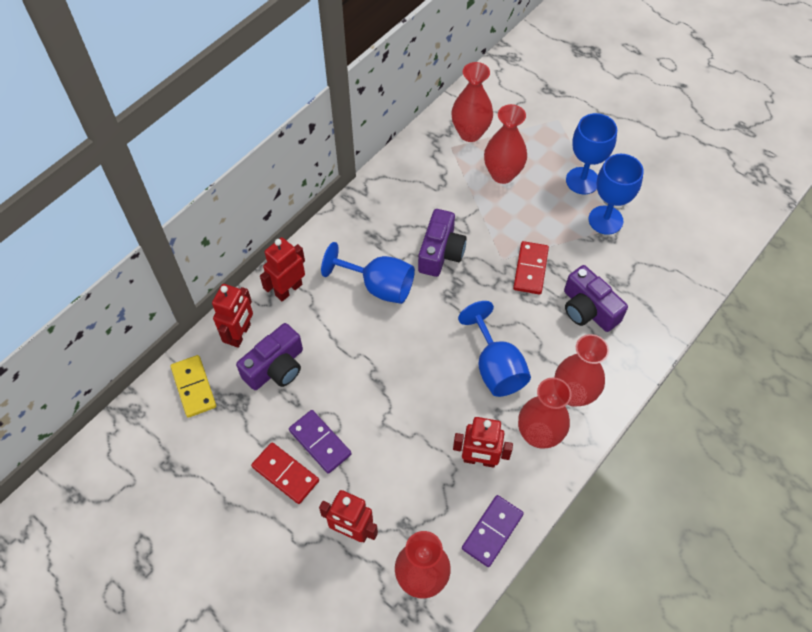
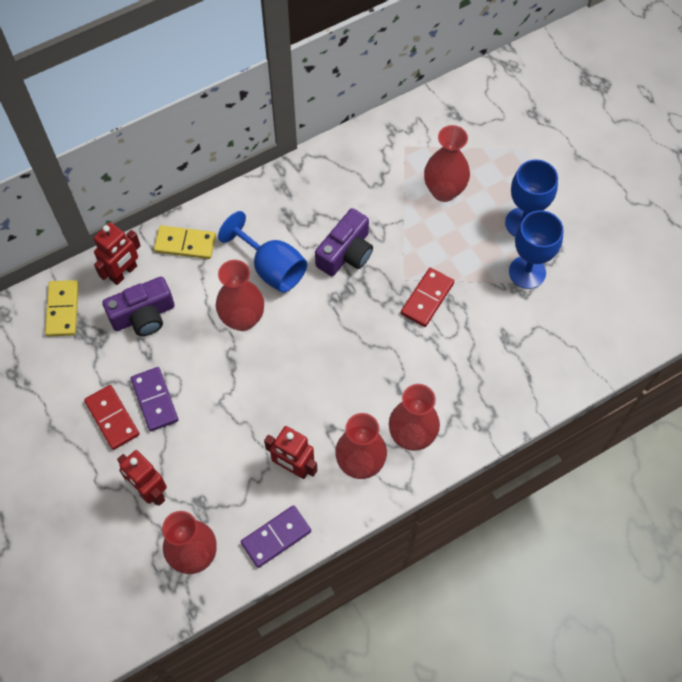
camera: 20 degrees right, 5 degrees up
(288, 290) = (185, 244): red robot -> yellow domino
(470, 133) = (430, 137): red vase -> red vase (242, 319)
(496, 367) = (349, 385): blue goblet -> none
(588, 309) = (466, 357): purple camera -> none

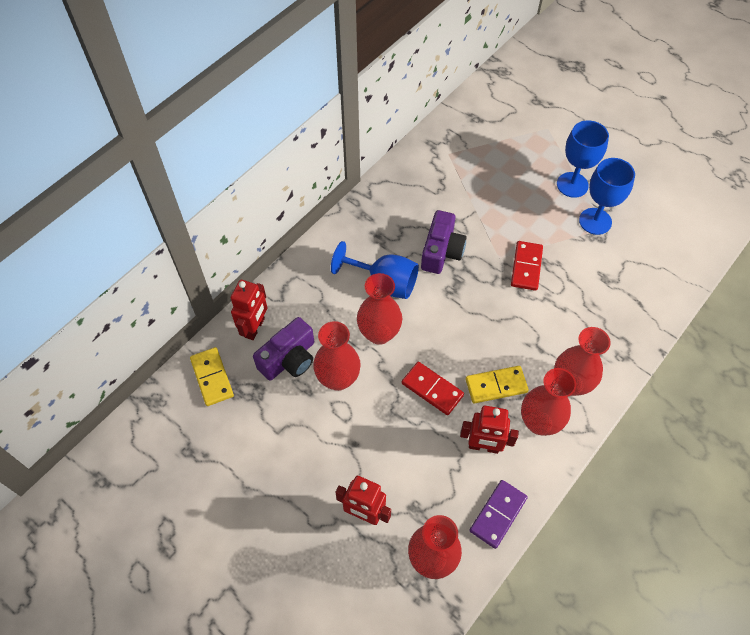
camera: 20 degrees left, 5 degrees down
(112, 418) = (300, 459): red domino -> red domino (432, 389)
(154, 400) = (332, 430): purple domino -> none
(185, 244) = (299, 286): yellow domino -> yellow domino (496, 385)
(444, 191) = (497, 179): red vase -> red vase (338, 379)

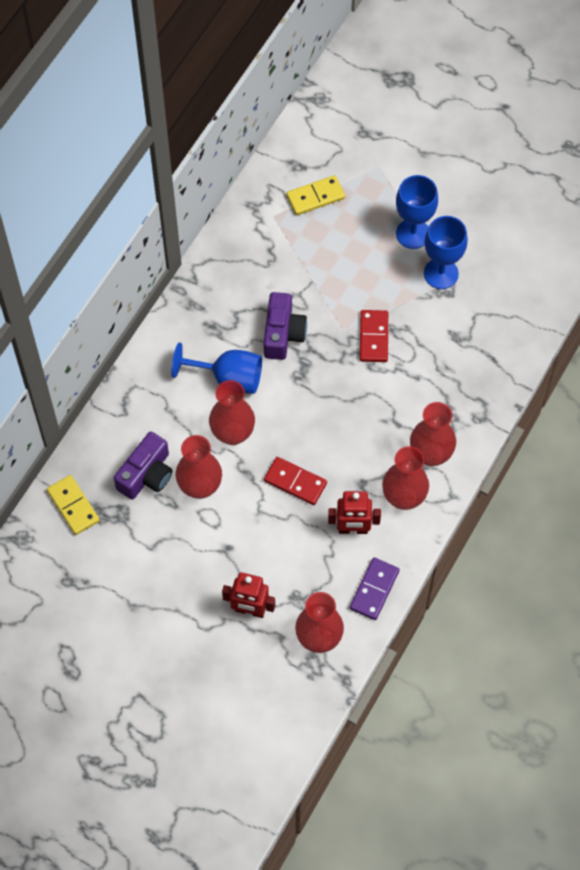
camera: 10 degrees left, 5 degrees up
(255, 328) = (104, 448): red robot -> none
(496, 385) = (357, 468): yellow domino -> yellow domino (315, 197)

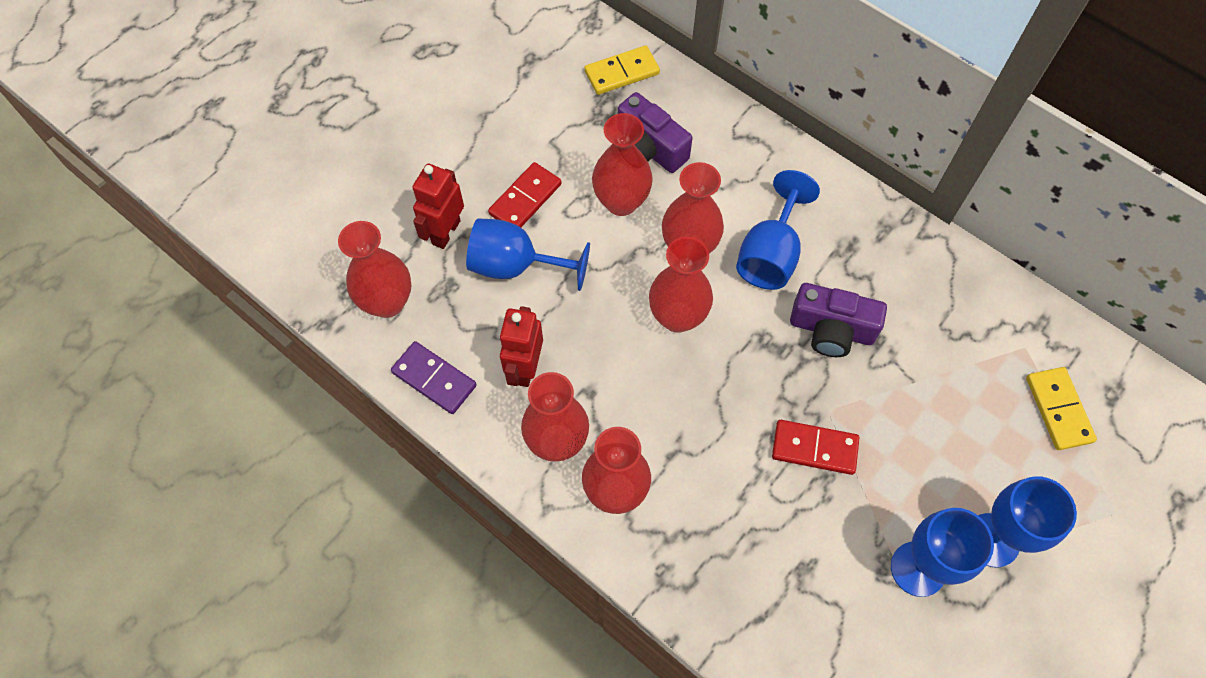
camera: 100 degrees right, 0 degrees up
(270, 552) = (515, 266): none -> blue goblet
(292, 434) = (677, 317): none -> red vase
(295, 482) = (607, 310): red domino -> red domino (525, 199)

